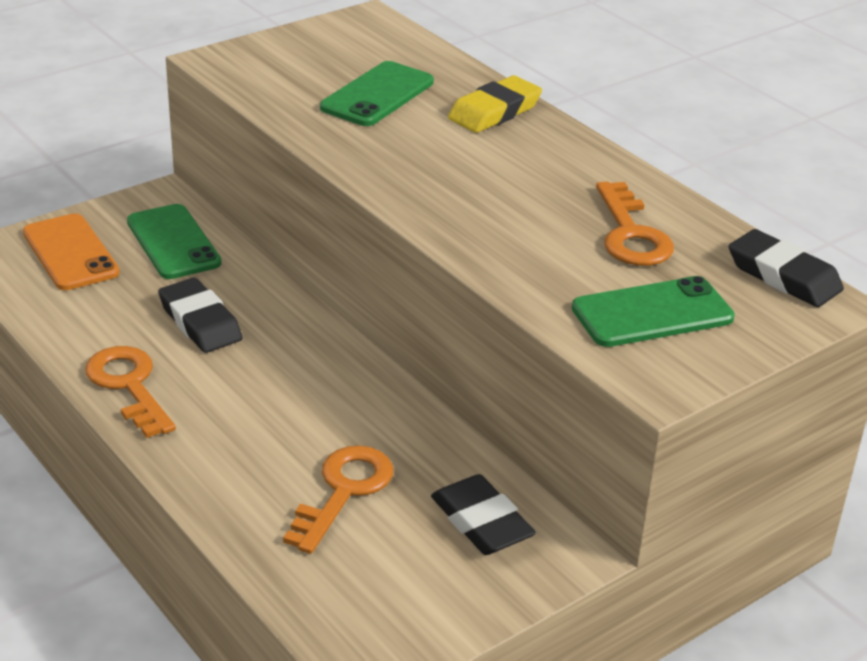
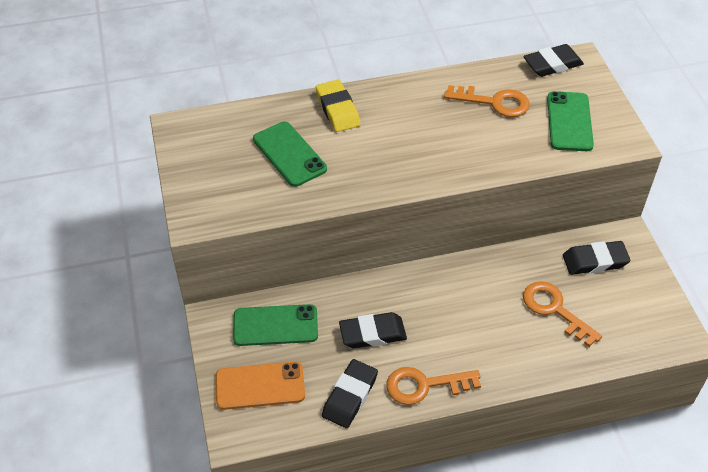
camera: 65 degrees left, 15 degrees up
(83, 325) = (350, 396): none -> black eraser

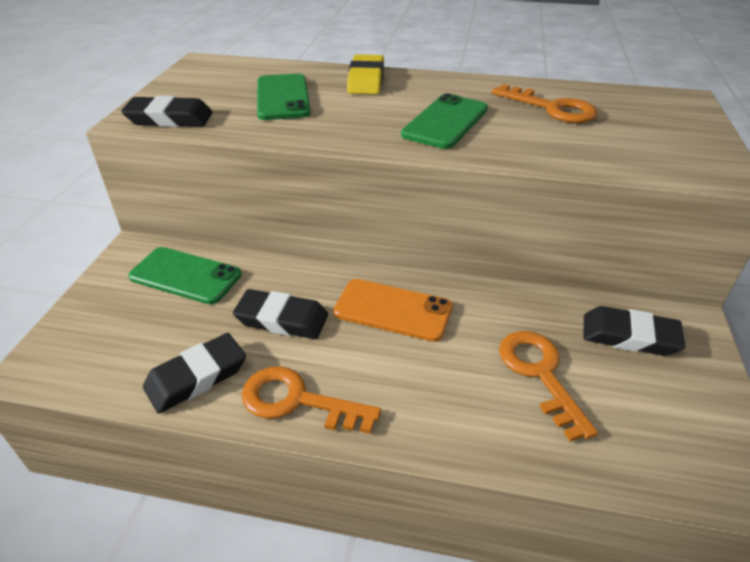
camera: 25 degrees right, 10 degrees down
(260, 386) = (111, 327): orange phone -> orange phone (393, 310)
(552, 64) = (647, 96): black eraser -> black eraser (169, 119)
(569, 121) = (645, 141): green phone -> green phone (445, 122)

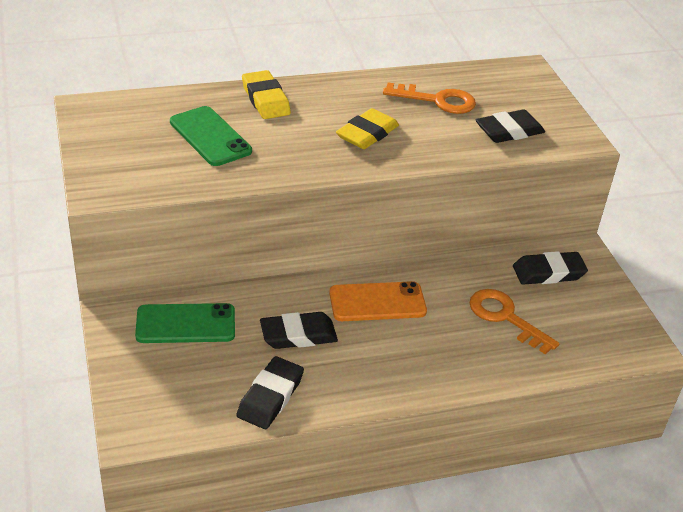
camera: 30 degrees left, 0 degrees up
(169, 119) = (132, 184): black eraser -> black eraser (509, 131)
(298, 401) = (358, 388): orange key -> none
(445, 122) = (367, 134): green phone -> yellow eraser

